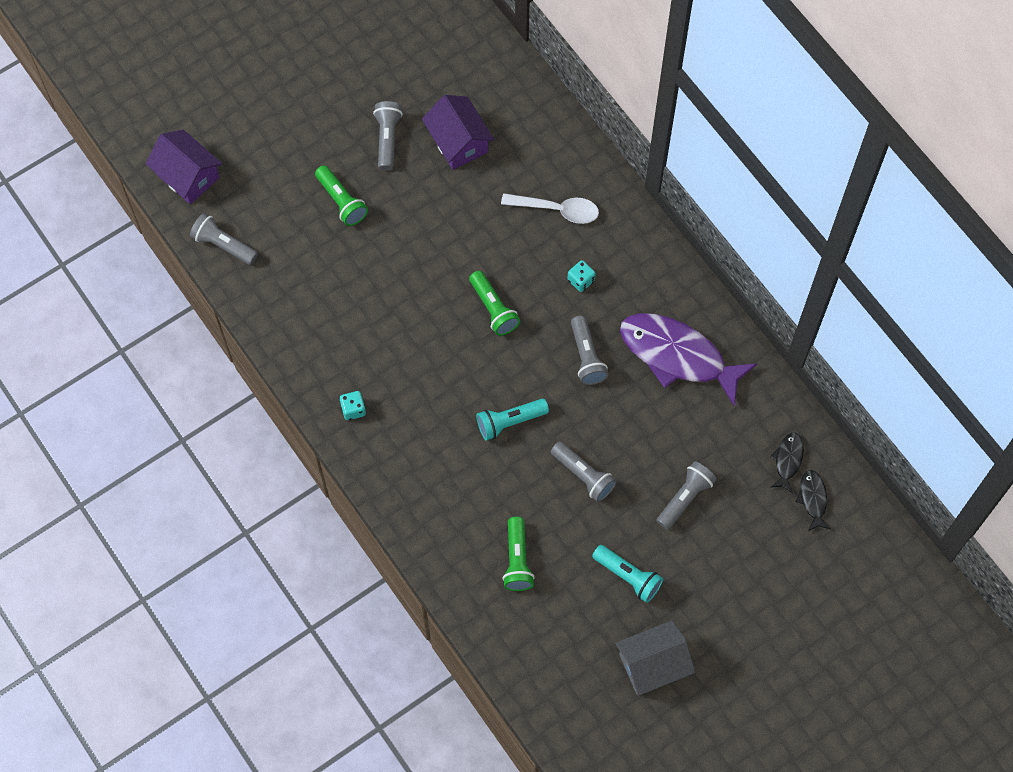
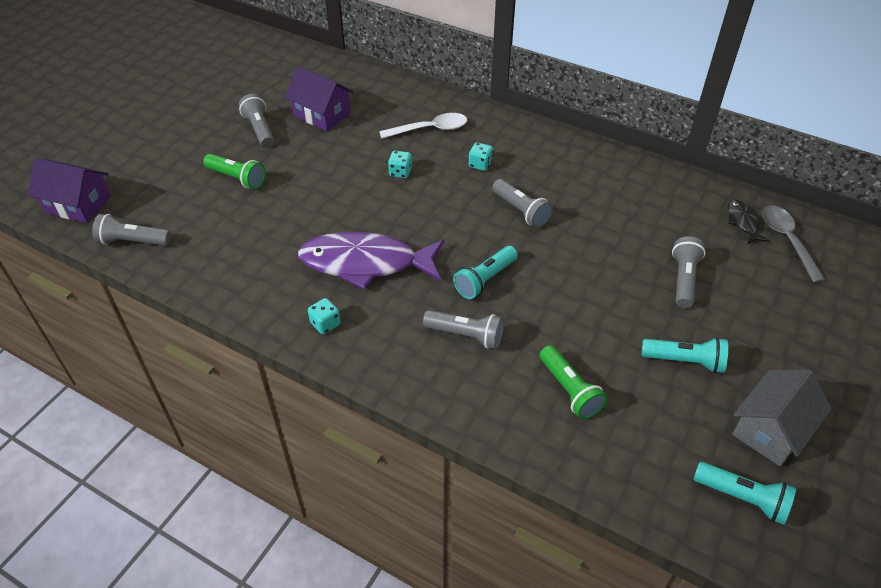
camera: 25 degrees left, 20 degrees down
(493, 309) = (417, 205): green flashlight -> none
(498, 258) = (400, 172): none -> turquoise dice
(583, 475) = (581, 296): grey flashlight -> grey flashlight (466, 335)
(590, 704) = (743, 498): none -> turquoise flashlight
(678, 356) = (596, 185): purple fish -> purple fish (366, 263)
(813, 499) = (787, 241): black fish -> grey spoon

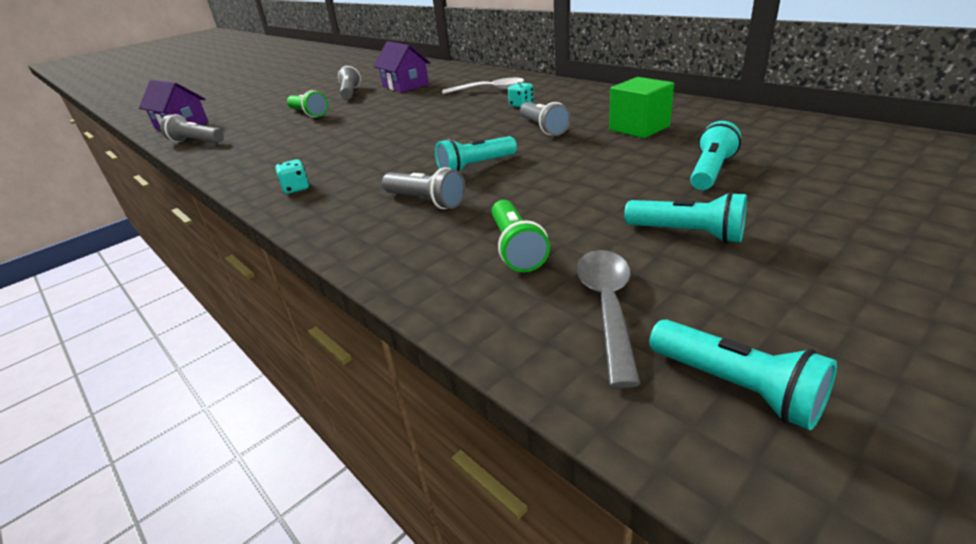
camera: 20 degrees right, 15 degrees down
(366, 263) = (368, 155): purple fish -> none
(400, 172) = (444, 109): turquoise dice -> none
(609, 211) = (639, 128): none -> green cube
(683, 279) = (710, 171): grey flashlight -> turquoise flashlight
(742, 222) = (803, 135): black fish -> none
(771, 430) = (809, 310): grey house -> none
(787, 241) = (864, 147): grey spoon -> grey spoon (607, 307)

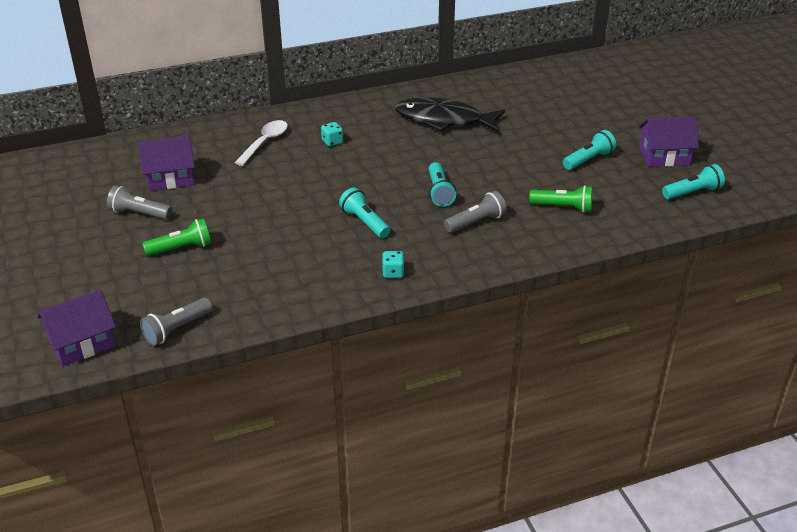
camera: 70 degrees left, 5 degrees up
(543, 128) = (398, 149): grey flashlight -> none
(607, 307) = (631, 200): grey spoon -> none
(639, 128) = (444, 120): green cube -> black fish
(710, 171) = (531, 127): turquoise flashlight -> turquoise flashlight (364, 222)
(831, 308) = (664, 156): none -> purple house

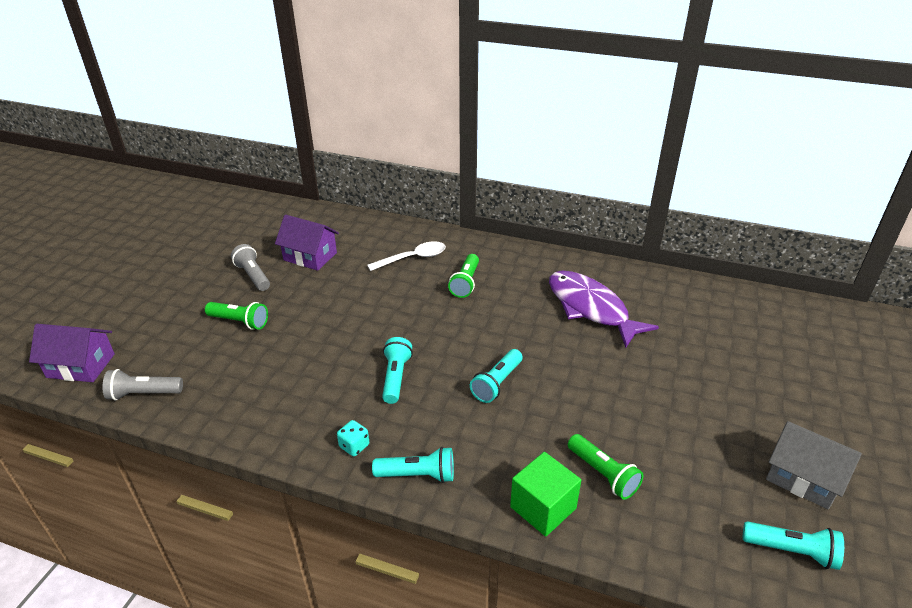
camera: 40 degrees right, 0 degrees up
(332, 142) = (466, 283): turquoise dice -> green flashlight
(444, 120) = (591, 308): black fish -> purple fish
(476, 222) = (492, 437): grey flashlight -> none
(550, 240) = (543, 507): none -> green cube
(588, 159) = (698, 431): turquoise flashlight -> turquoise flashlight (418, 475)
(664, 156) = (803, 478): purple house -> grey house

